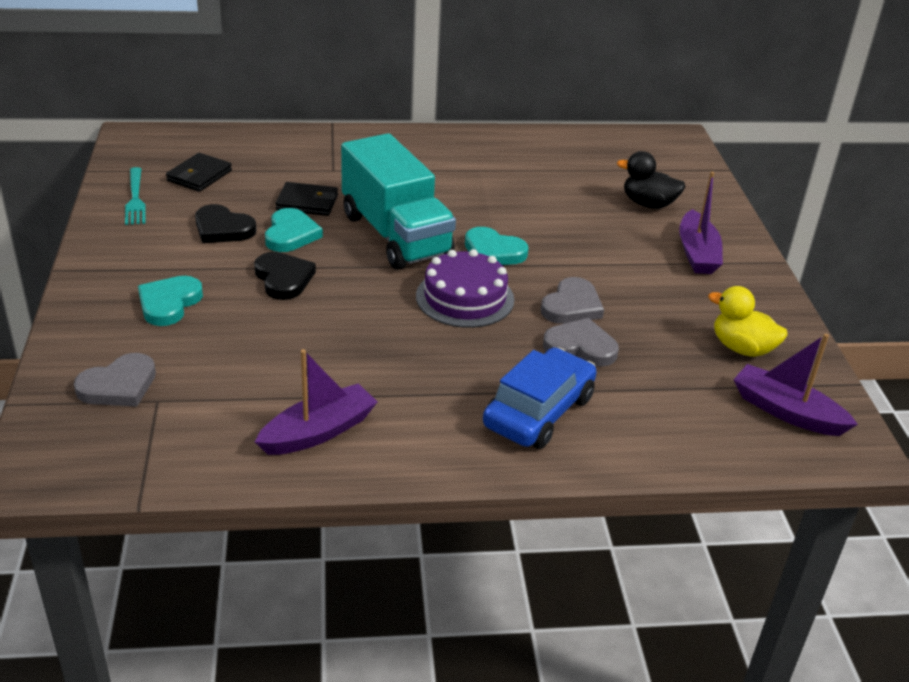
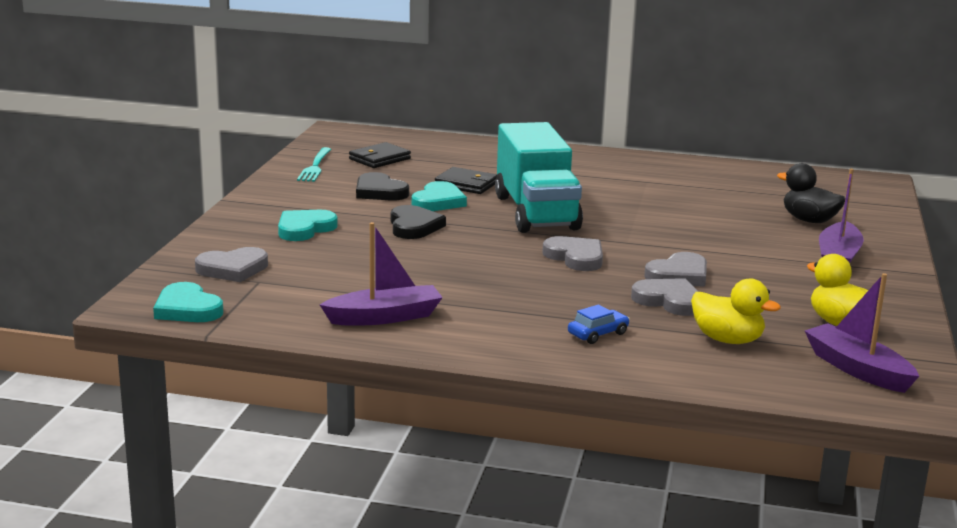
camera: 20 degrees right, 15 degrees down
(465, 298) = (575, 257): purple cake -> grey heart
(493, 251) = (624, 233): turquoise heart -> turquoise heart (187, 309)
(538, 411) = (598, 334): blue car -> blue car, size x0.47
(658, 394) = (727, 340): none -> yellow duck

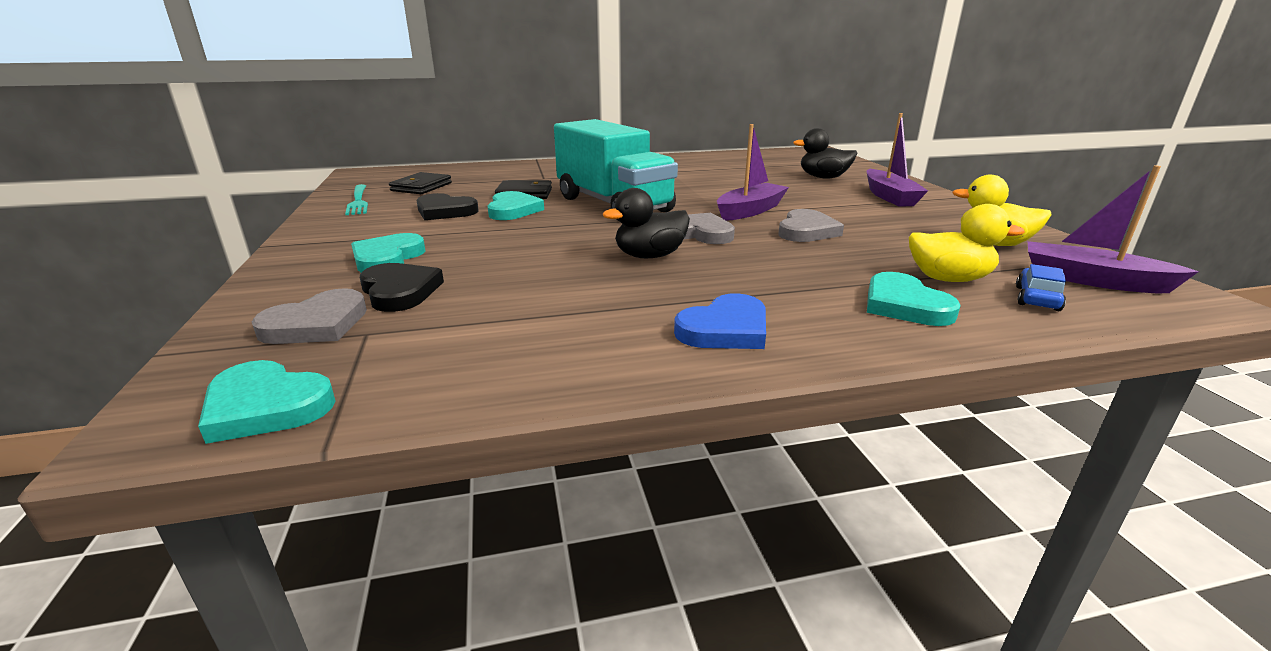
camera: 25 degrees left, 5 degrees up
(385, 317) = (581, 342): purple boat -> purple boat (750, 211)
(414, 226) = (511, 235): black heart -> black heart (400, 291)
(489, 332) = (725, 329): none -> blue heart
(505, 268) = (650, 256): none -> black duck
(598, 334) = (834, 302): blue car -> blue car (1037, 298)
(650, 348) = (904, 305): none -> turquoise heart
(669, 301) = (837, 254): grey heart -> none

